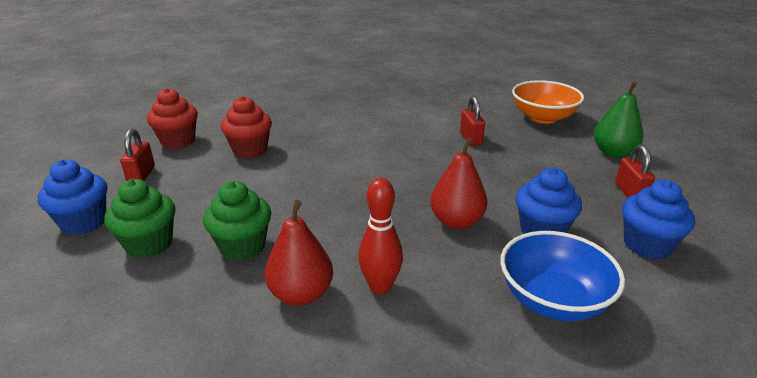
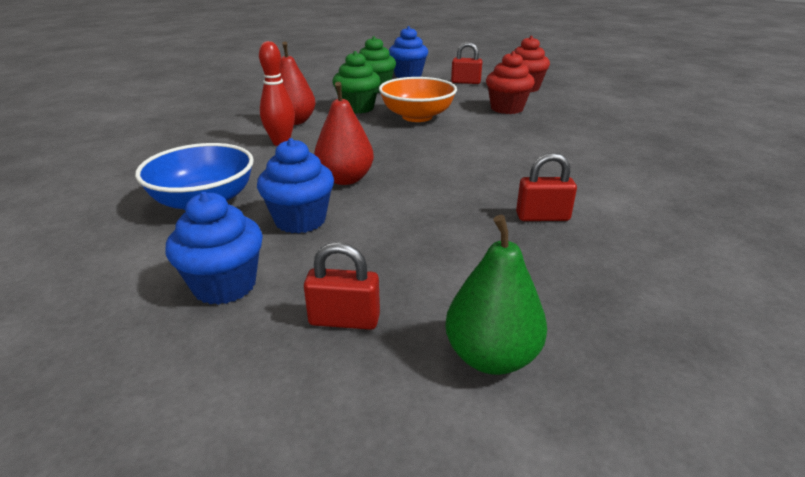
camera: 100 degrees right, 0 degrees up
(543, 117) = (653, 310): orange bowl -> orange bowl (417, 117)

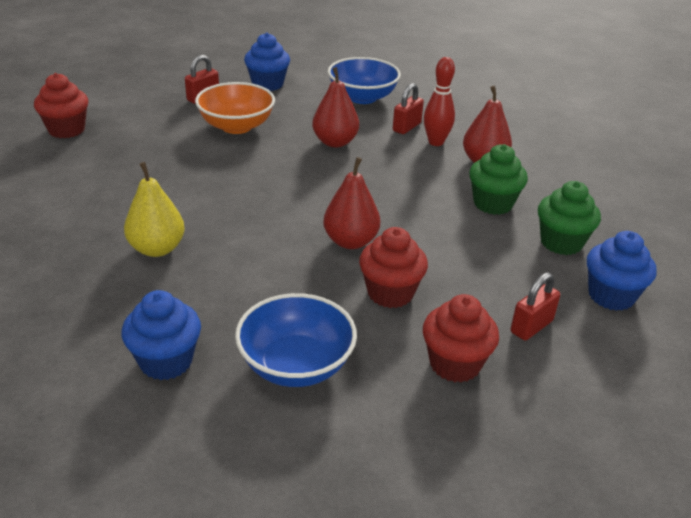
camera: 125 degrees right, 5 degrees up
(300, 220) = (301, 114): blue cupcake -> blue cupcake (166, 361)
(417, 117) = (429, 224): orange bowl -> orange bowl (236, 126)
(483, 129) = (350, 241): none -> red pear
(491, 357) = (134, 114): green pear -> none
(542, 217) = (186, 180): red padlock -> red padlock (406, 127)
(604, 111) = (296, 365): none -> blue bowl
(636, 180) = (157, 249): none -> yellow pear
(647, 394) = (66, 130): none -> red cupcake

